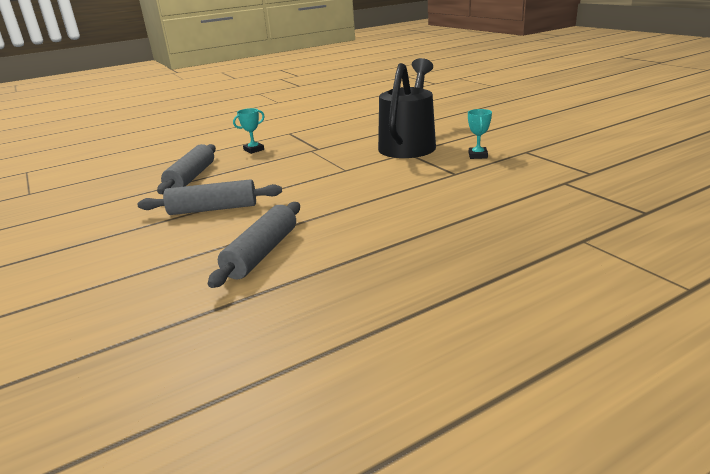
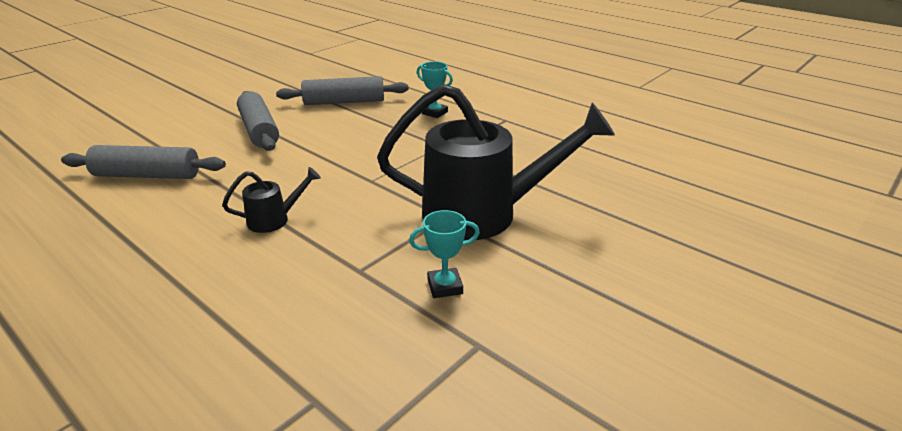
camera: 70 degrees right, 5 degrees up
(381, 197) = (274, 220): none -> black watering can

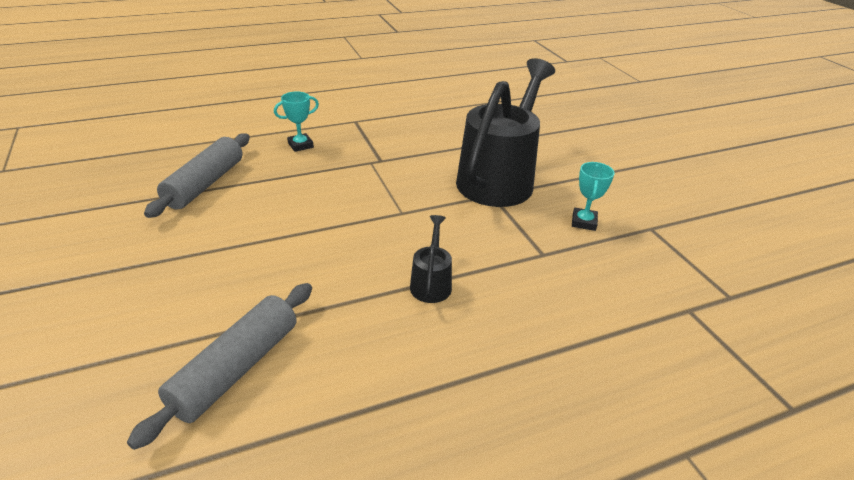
camera: 65 degrees left, 5 degrees up
(259, 130) = (208, 256): grey rolling pin -> none

